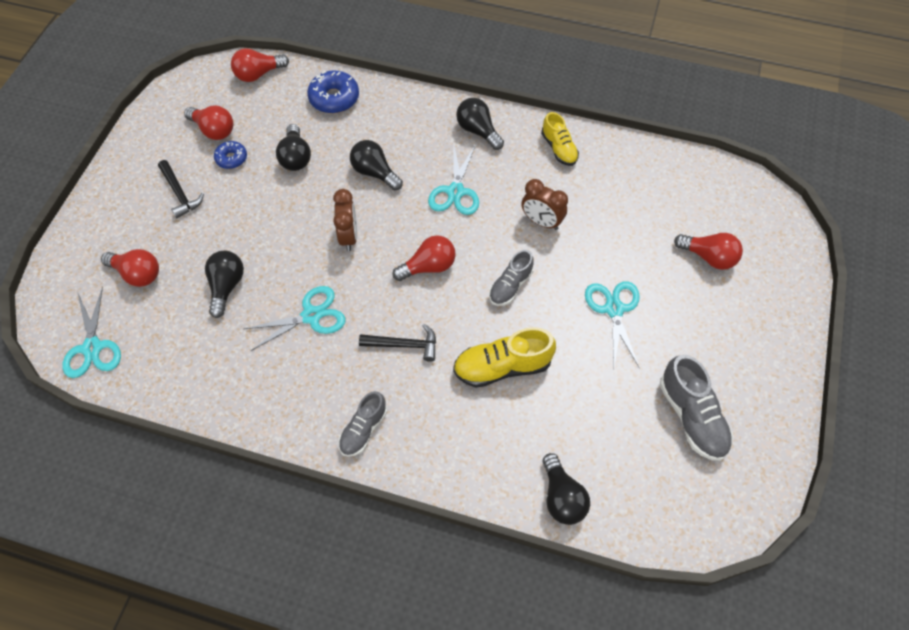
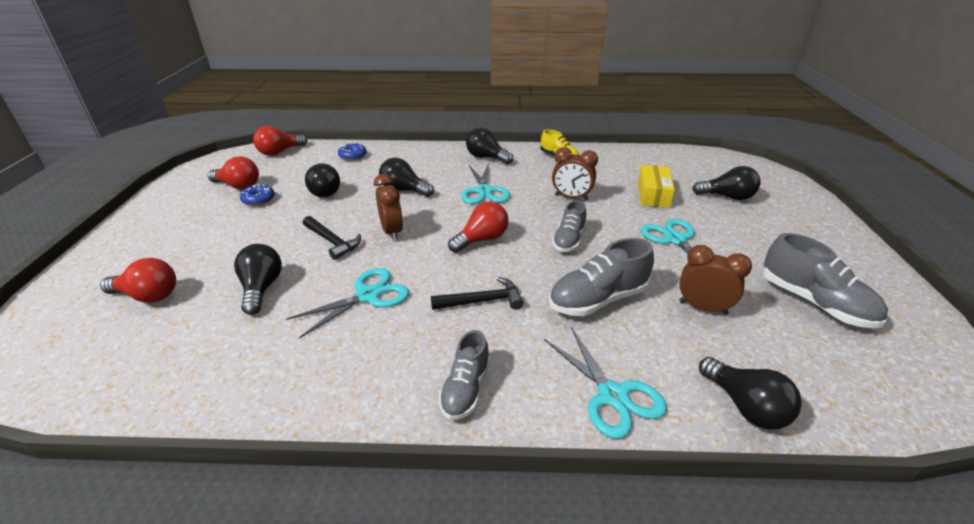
camera: 15 degrees left, 25 degrees down
(92, 348) = (74, 376): turquoise scissors -> turquoise scissors (612, 395)
(180, 193) = (203, 229): black hammer -> black hammer (332, 241)
(334, 98) = (353, 156): blue donut -> blue donut, size x0.61
(502, 367) = (597, 299): yellow shoe -> grey shoe
(588, 398) = (703, 308): none -> brown clock
(630, 236) = (653, 194): none -> yellow box
(708, 257) = (727, 197): red light bulb -> black light bulb

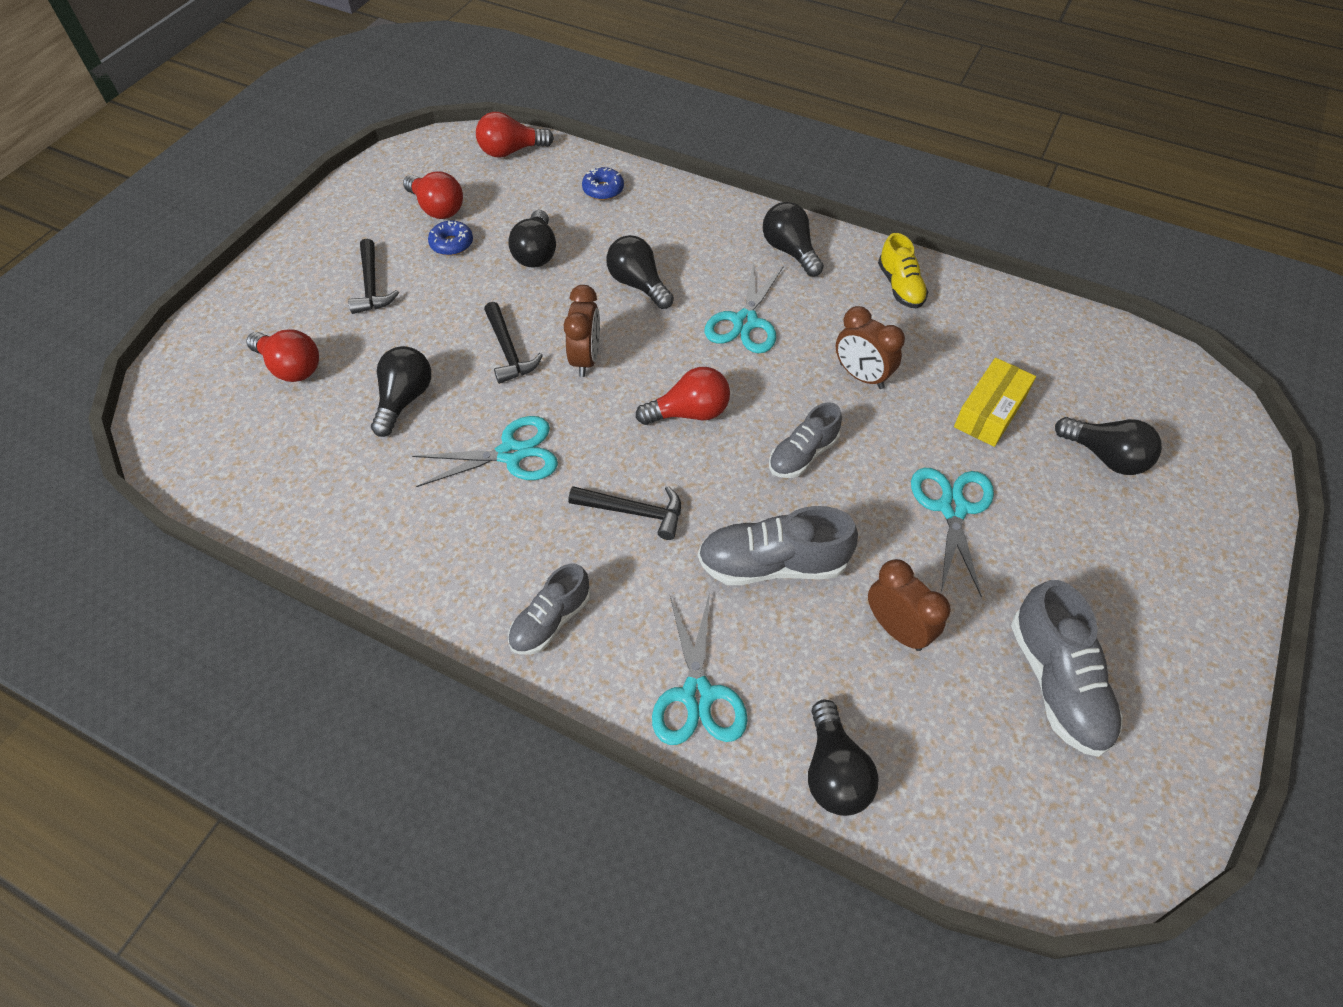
camera: 25 degrees right, 20 degrees up
(203, 233) = (372, 285): none -> black hammer

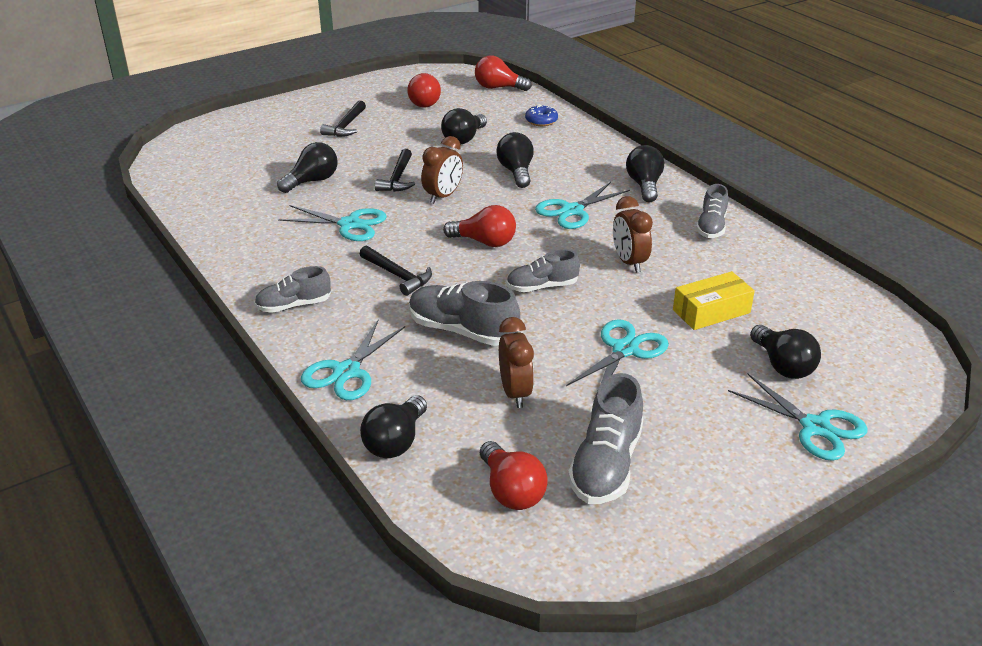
camera: 30 degrees right, 20 degrees down
(291, 367) = (263, 148): red light bulb -> red light bulb (511, 491)
(452, 244) = (414, 120): blue donut -> none
(900, 286) = (711, 226): yellow shoe -> grey shoe
(1190, 526) = (815, 427): none -> turquoise scissors

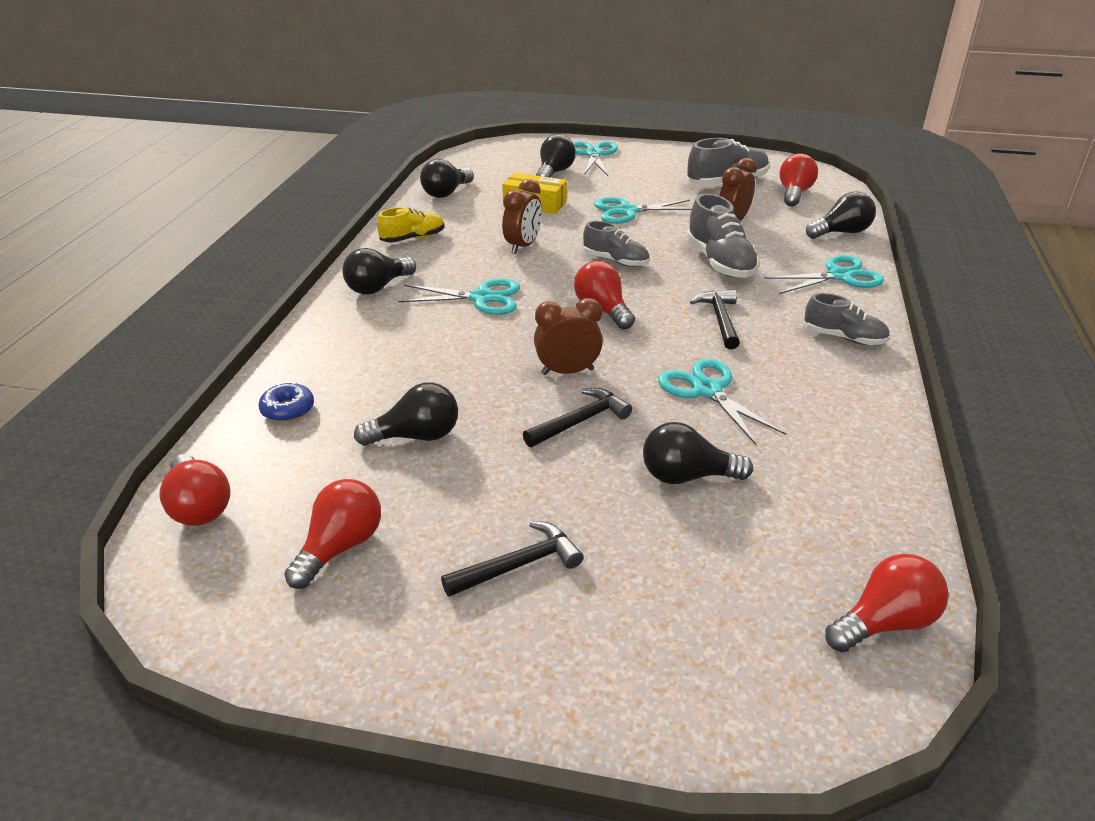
camera: 135 degrees left, 0 degrees up
(175, 172) = (885, 622): none -> red light bulb
(516, 172) = (449, 359): black light bulb -> black light bulb (446, 193)
(711, 226) = (413, 238): grey shoe -> yellow shoe

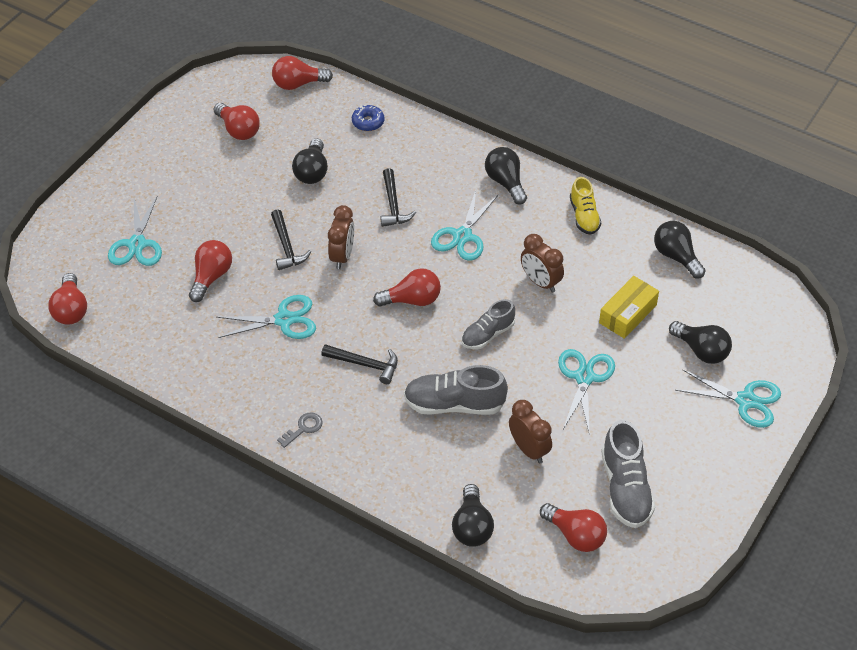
camera: 110 degrees right, 15 degrees up
(518, 565) = (188, 190): black hammer -> black hammer (393, 205)
(687, 476) = (211, 277): black light bulb -> red light bulb
(839, 276) = (393, 478): turquoise scissors -> turquoise scissors (137, 244)
(844, 338) = (303, 428): grey shoe -> grey key

